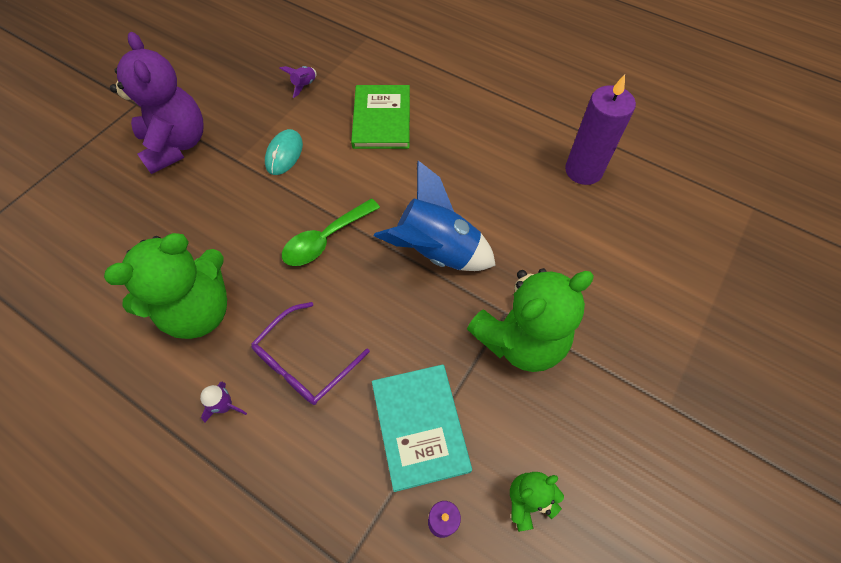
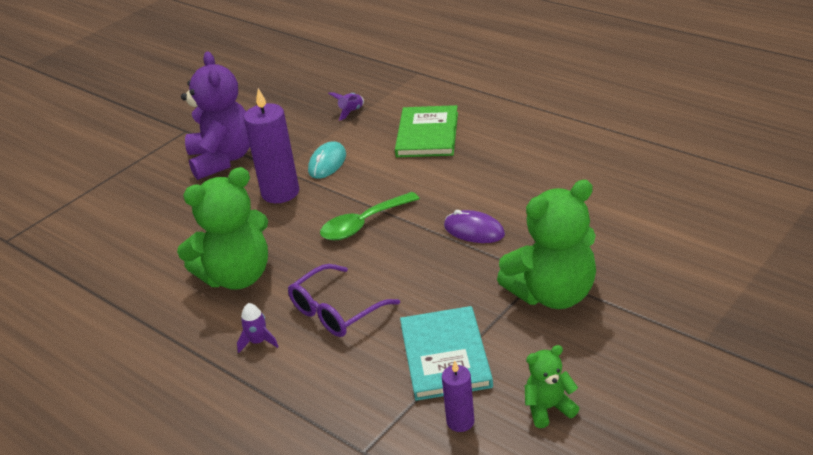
camera: 10 degrees right, 25 degrees down
(436, 251) = (474, 230): blue rocket -> purple mouse
(583, 170) = (634, 167): purple candle -> purple candle (280, 192)

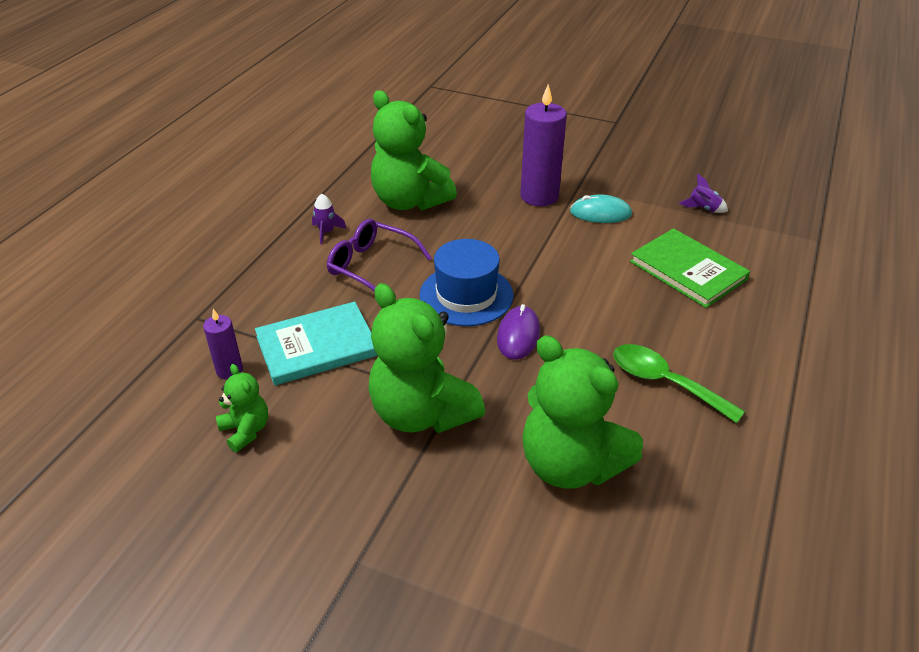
camera: 70 degrees right, 5 degrees up
(223, 159) = (579, 152): purple teddy bear -> none
(363, 224) = (506, 256): green spoon -> green spoon (665, 382)
(408, 253) = (466, 295): none -> blue hat
(427, 134) = (687, 270): green book -> green book turned 60 degrees clockwise
(623, 224) = (570, 464): none -> green teddy bear

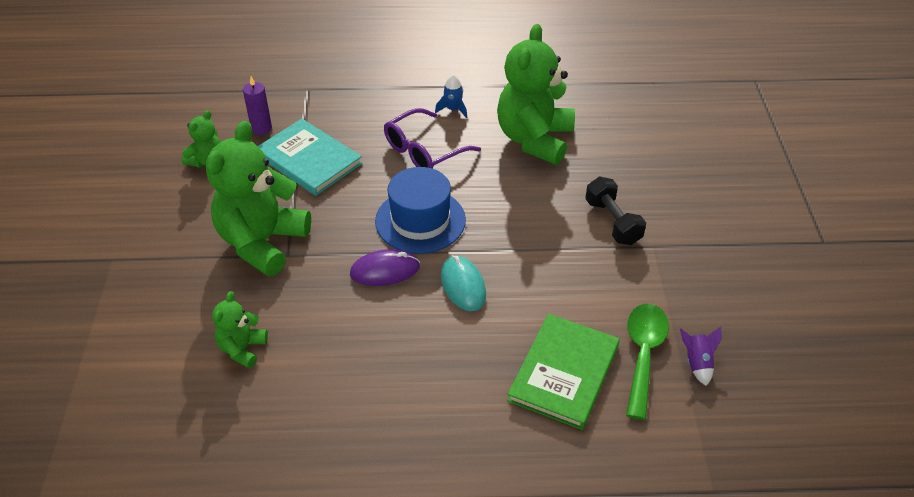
camera: 65 degrees right, 5 degrees up
(326, 232) = (453, 109): purple rocket -> blue rocket
(371, 266) = (423, 151): purple glasses -> purple glasses turned 135 degrees counterclockwise
(539, 196) = (612, 222): purple candle -> black dumbbell
(570, 464) = (242, 349): green teddy bear -> green teddy bear, size x0.48
(600, 213) = (618, 277): turquoise mouse -> turquoise mouse (463, 285)
(665, 382) = (373, 391): green spoon -> green spoon (643, 355)

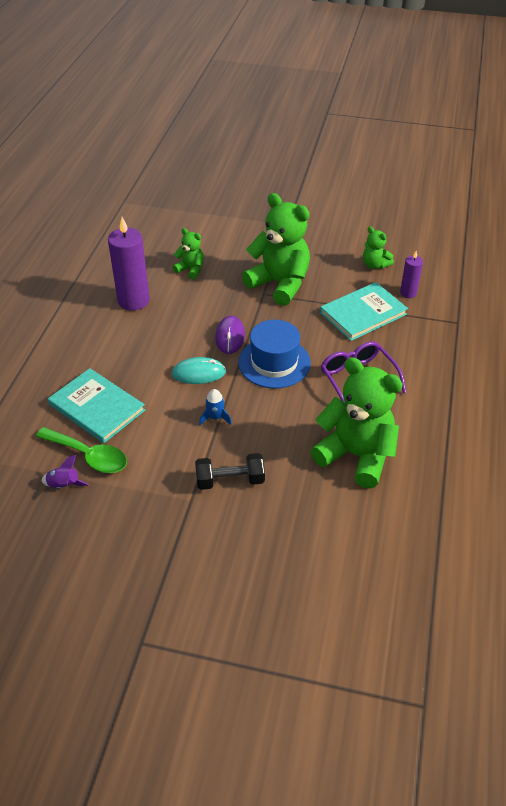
camera: 105 degrees right, 0 degrees up
(333, 400) = (133, 300): none -> purple candle
(453, 109) = (413, 408): blue rocket -> blue rocket (215, 417)
(563, 373) = (97, 407): green book -> turquoise book

